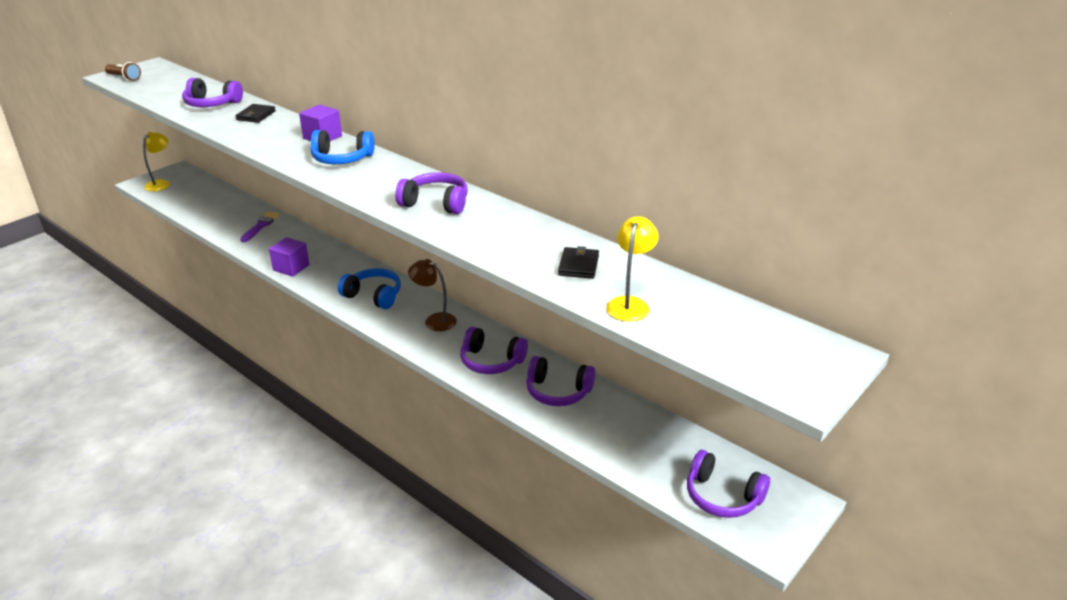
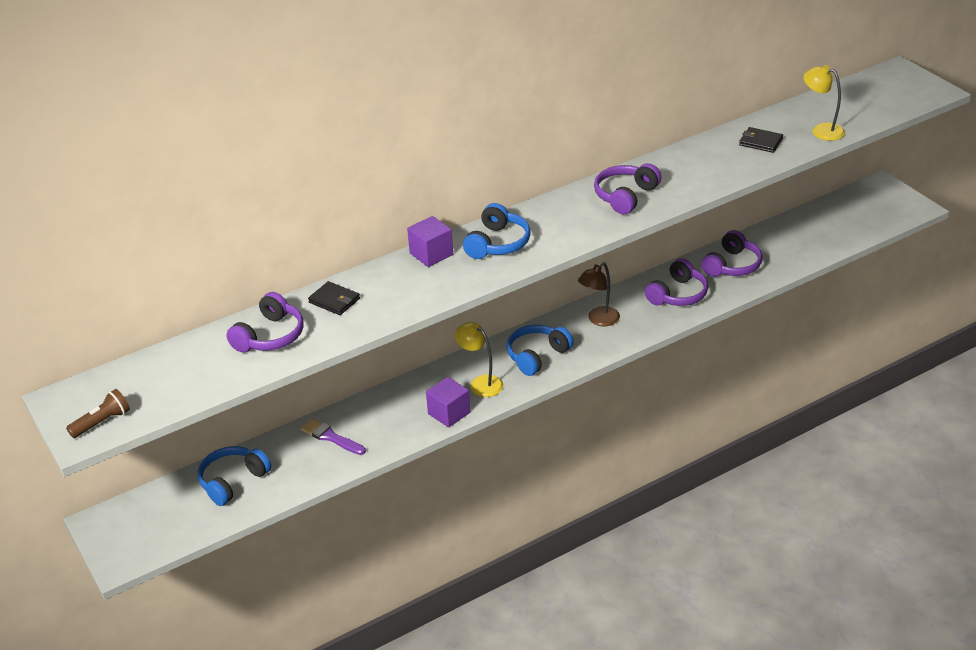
camera: 70 degrees left, 5 degrees up
(161, 183) = (137, 538): yellow lamp -> yellow lamp (481, 383)
(214, 201) = (233, 481): none -> blue headphones
(722, 496) = (869, 215): purple headphones -> none

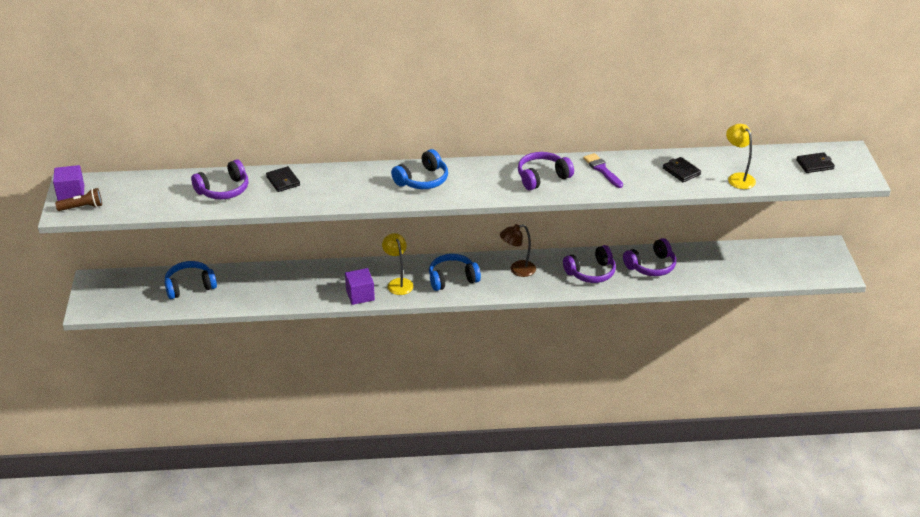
camera: 25 degrees right, 0 degrees up
(331, 437) = (272, 281): purple brush -> purple brush (602, 170)
(431, 254) = (372, 172): purple cube -> purple cube (71, 193)
(880, 93) = (814, 164): none -> black wallet

